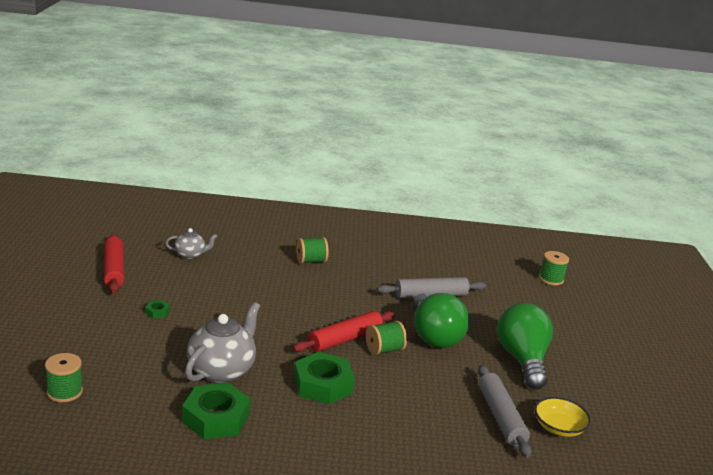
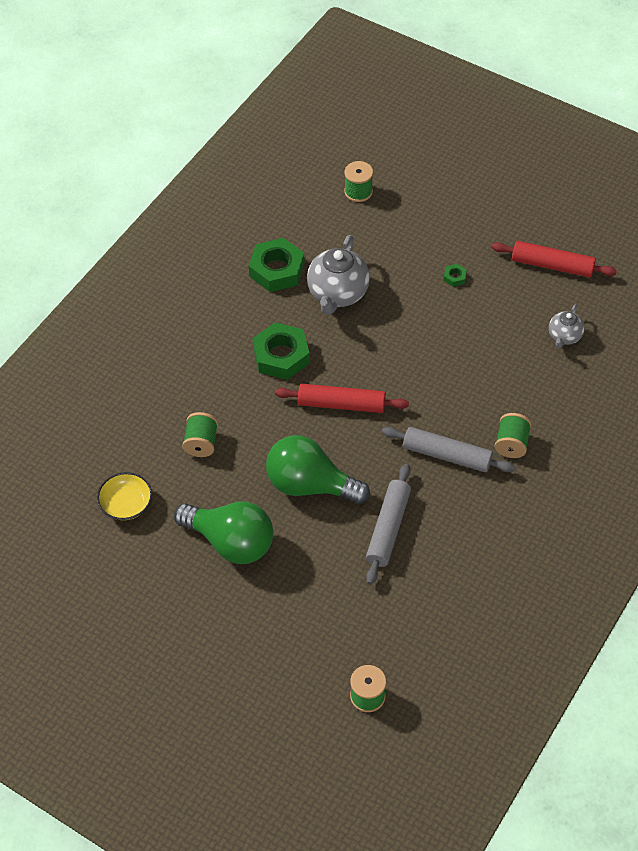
camera: 125 degrees right, 30 degrees up
(222, 370) = (337, 294): grey teapot -> grey teapot turned 45 degrees clockwise
(344, 339) = (341, 404): red rolling pin -> red rolling pin turned 75 degrees counterclockwise
(384, 350) = (308, 428): green spool -> green spool (201, 443)
(501, 417) = (165, 466): grey rolling pin -> grey rolling pin (447, 455)

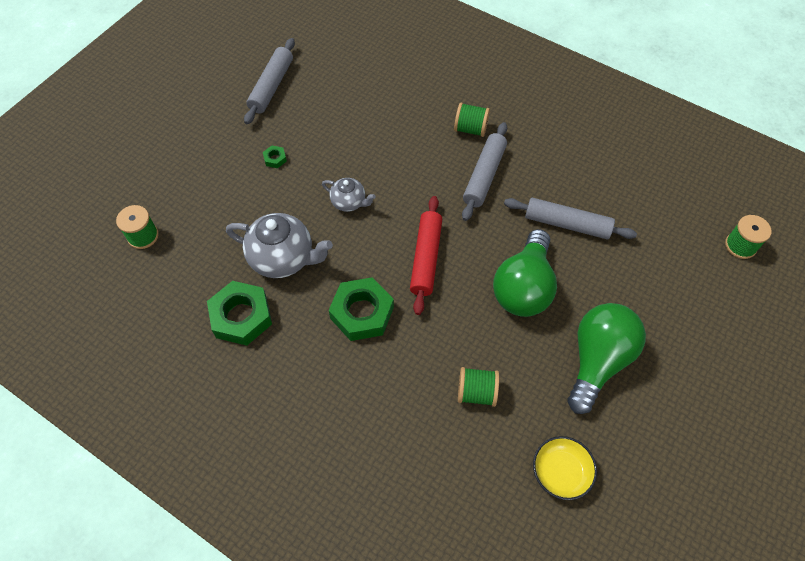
camera: 90 degrees left, 5 degrees up
(552, 265) = (272, 86): red rolling pin -> grey rolling pin
(564, 336) = (354, 84): grey teapot -> grey teapot (349, 202)

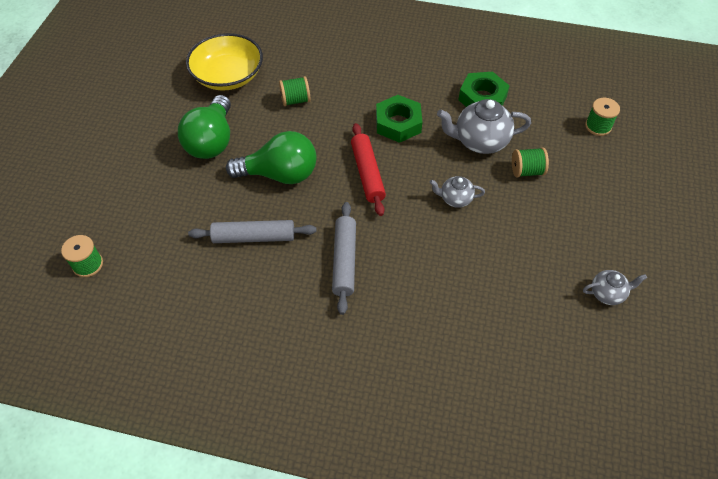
camera: 160 degrees right, 5 degrees down
(272, 86) = (607, 293): grey rolling pin -> grey teapot
(275, 159) = (545, 218): green nut -> none
(470, 129) = (376, 309): green spool -> green spool (526, 171)
(523, 287) = (280, 174): green light bulb -> green light bulb turned 90 degrees clockwise
(561, 472) = (228, 76): yellow bowl -> yellow bowl, size x1.80

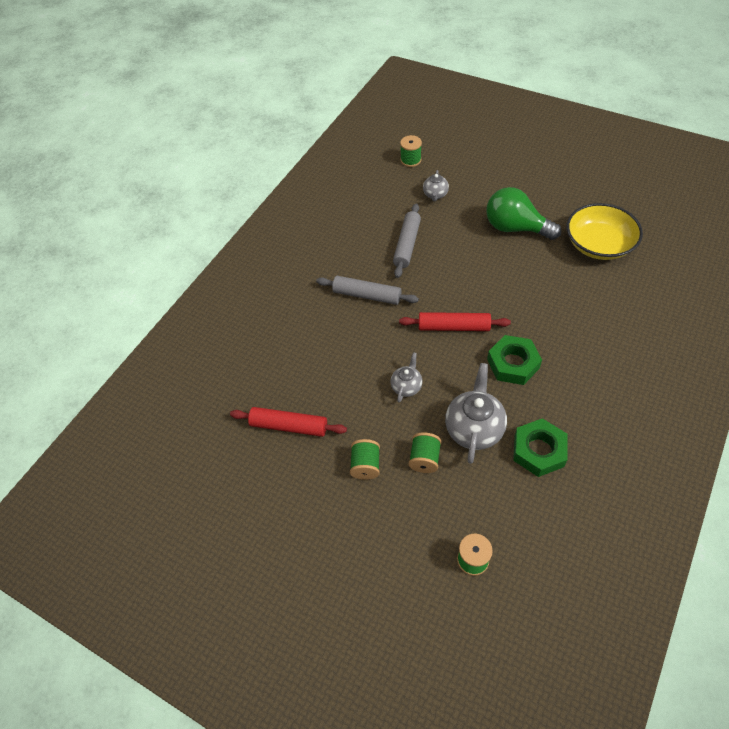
camera: 110 degrees right, 0 degrees up
(280, 174) = (467, 267): green light bulb -> none
(295, 100) = (558, 289): green spool -> green spool (365, 465)
(545, 291) = (289, 426): none -> red rolling pin
(607, 293) = (267, 475): grey teapot -> grey teapot (435, 195)

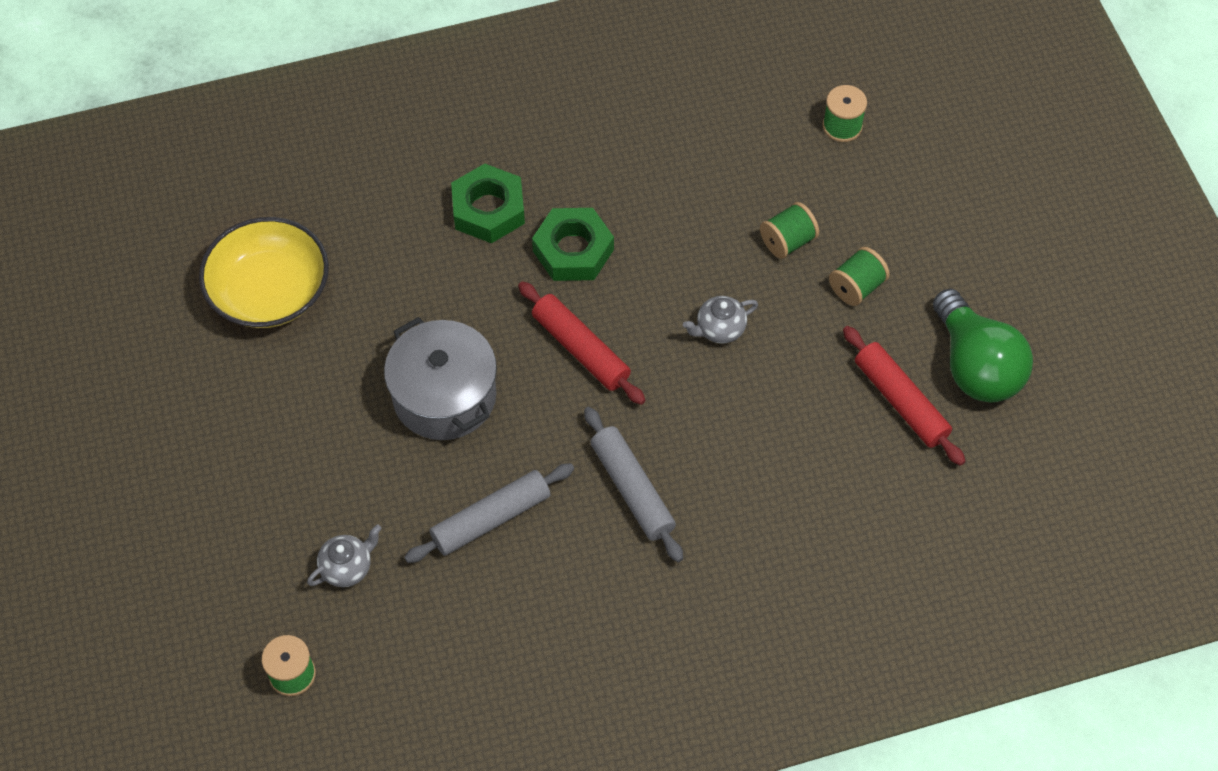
camera: 140 degrees left, 5 degrees up
(474, 428) = (701, 225): grey teapot -> none
(480, 266) = (444, 396): none -> grey pot
(515, 228) = (325, 408): green light bulb -> green light bulb (975, 366)
(538, 451) = (664, 153): green nut -> green nut (488, 210)

